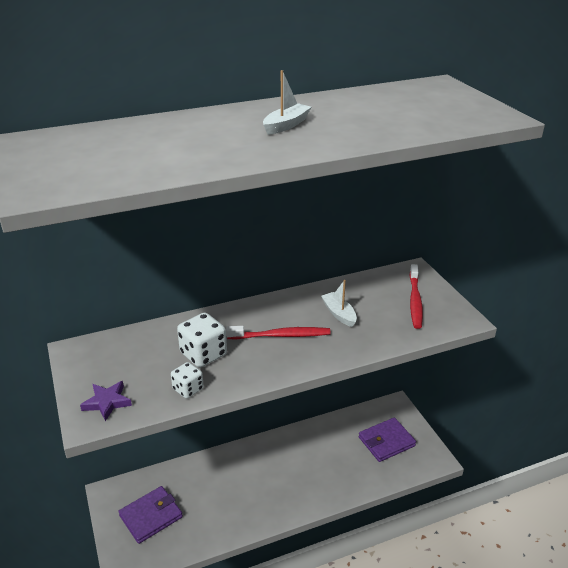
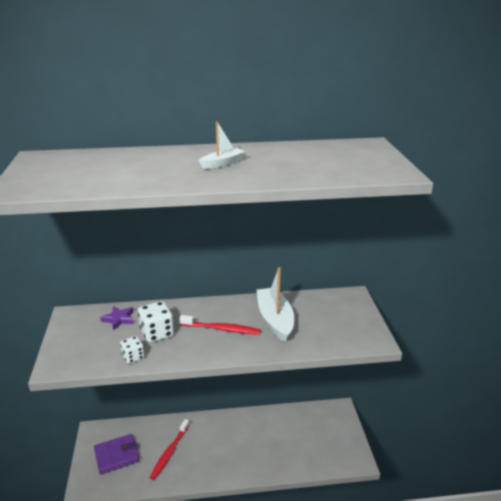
camera: 15 degrees right, 5 degrees down
(107, 402) = (72, 356): purple star -> purple star (119, 319)
(339, 314) = (275, 320): white boat -> white boat, size x1.84
(386, 441) = (321, 437): purple wallet -> none
(415, 301) = (342, 319): red toothbrush -> red toothbrush (169, 452)

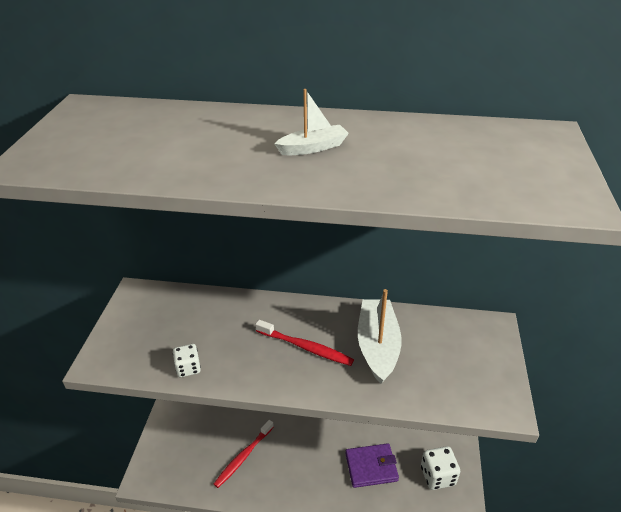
camera: 15 degrees right, 10 degrees up
(117, 455) = (185, 447): purple wallet -> purple wallet (371, 467)
(119, 319) = (188, 309): purple star -> none
(157, 333) = (226, 338): white dice -> white dice (437, 476)

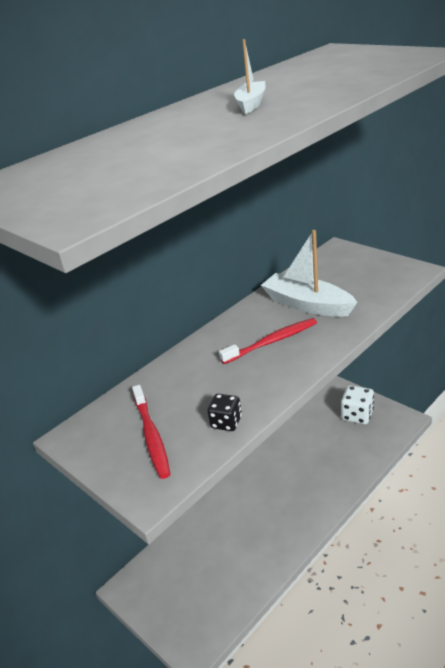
camera: 50 degrees left, 5 degrees down
(188, 368) = (226, 422): white dice -> black dice
(243, 456) = (238, 540): red toothbrush -> red toothbrush (151, 436)
(371, 467) = (320, 451): purple wallet -> none

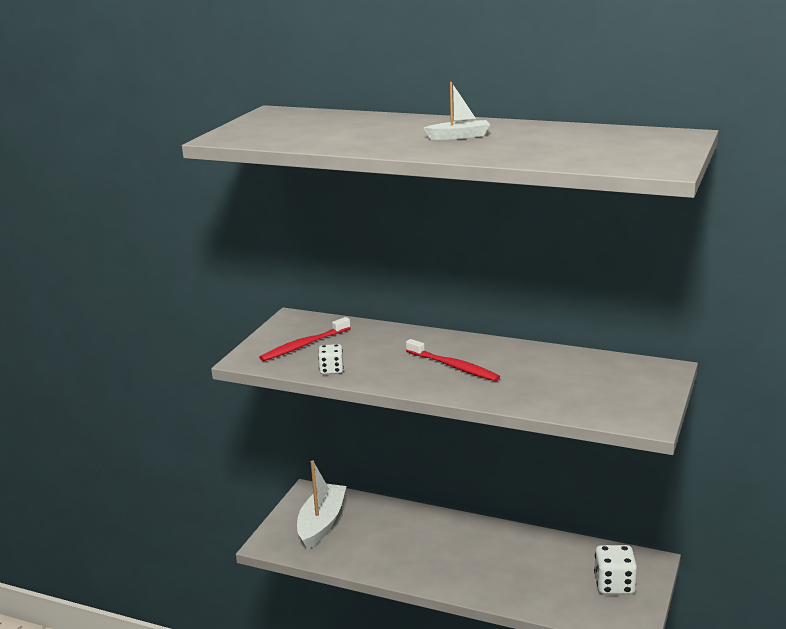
camera: 65 degrees right, 10 degrees down
(226, 422) = (331, 370): black dice -> white dice
(307, 304) = (530, 372): white boat -> white boat (321, 523)

